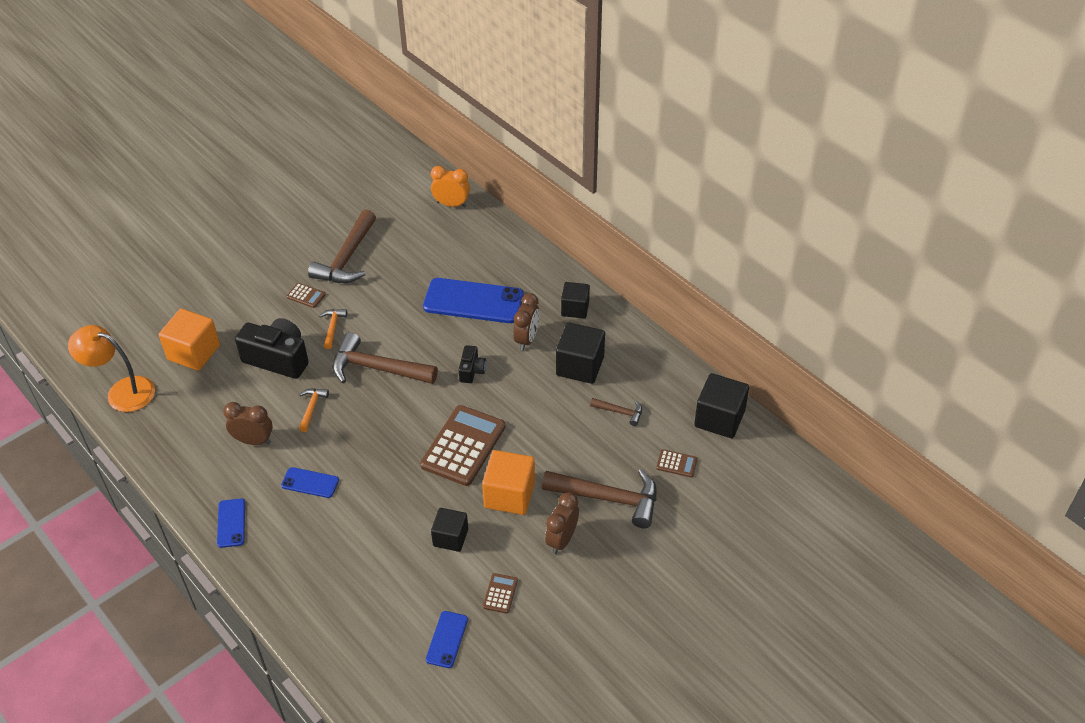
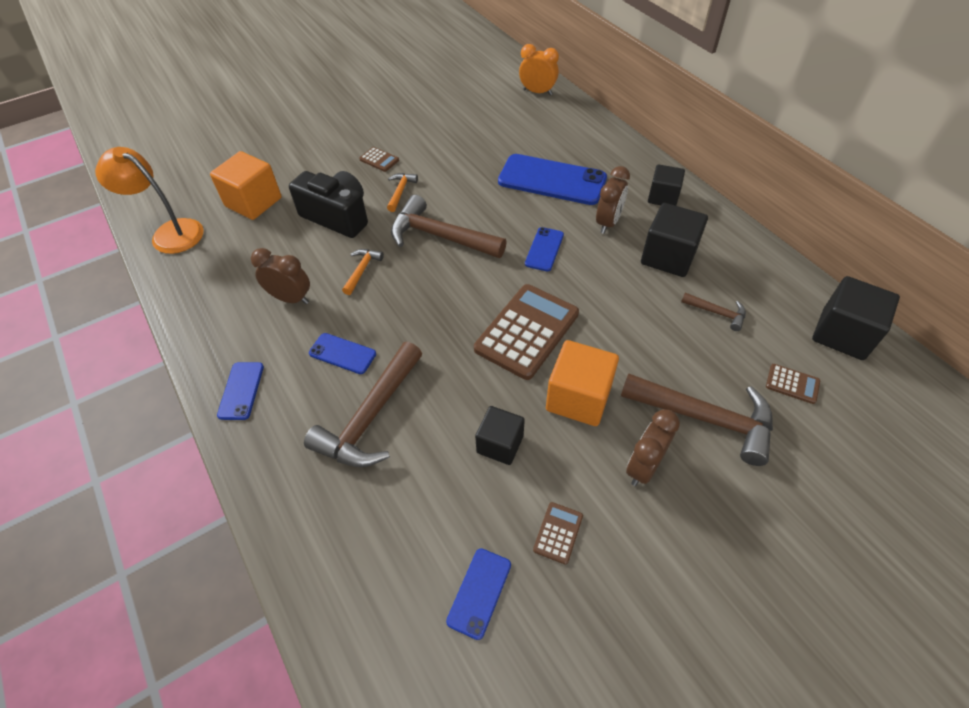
camera: 10 degrees right, 5 degrees up
(347, 258) = (426, 130): brown hammer -> brown hammer (370, 417)
(472, 371) = (544, 249): black camera -> blue phone

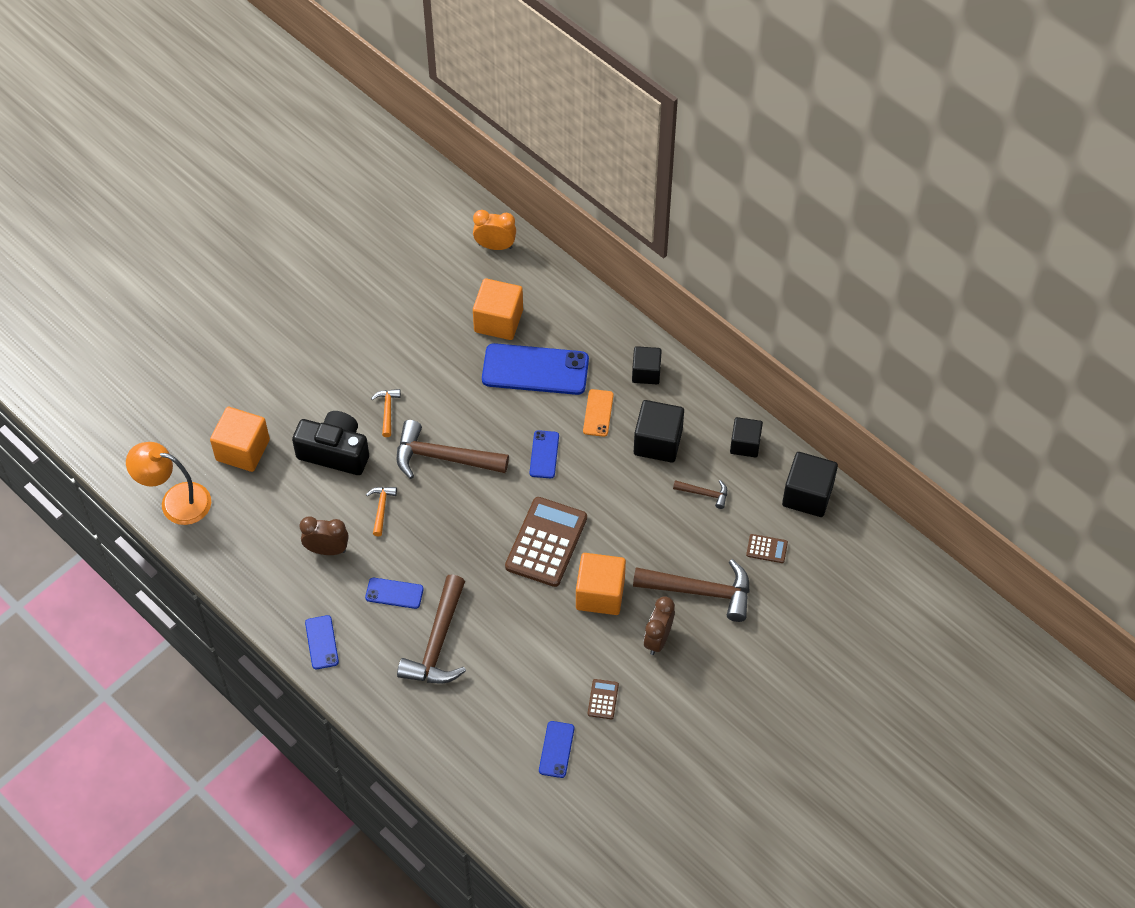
camera: 15 degrees left, 5 degrees up
(379, 160) = (351, 373): brown calculator -> none
(500, 444) = (546, 644): black cube -> black cube (745, 444)
(526, 141) = (498, 321): none -> orange cube
(608, 222) = (598, 413): brown clock -> orange phone

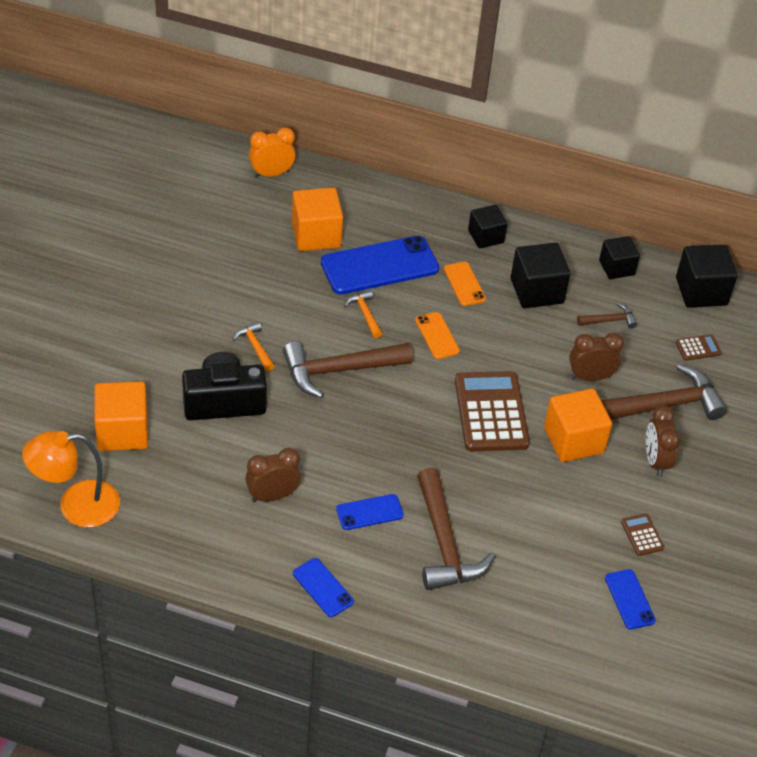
camera: 30 degrees left, 10 degrees down
(381, 508) = (305, 437): orange hammer -> orange hammer (365, 314)
(544, 454) = (437, 336): blue phone -> orange phone
(652, 541) = (590, 377): none -> brown clock

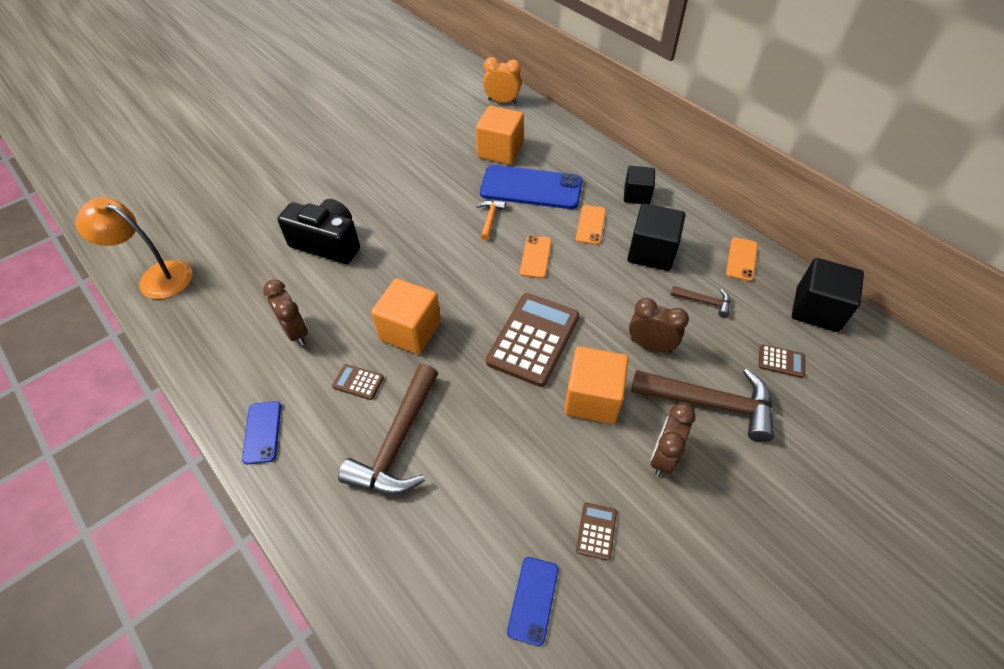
camera: 35 degrees right, 5 degrees up
(122, 431) = (239, 237): orange cube -> orange cube (410, 330)
(255, 346) = (386, 212): orange hammer -> none
(272, 496) = (296, 332): brown clock -> brown clock turned 45 degrees clockwise
(338, 370) = (433, 254): brown hammer -> none
(369, 512) = (358, 382): blue phone -> brown calculator
(616, 268) = (741, 259): black cube -> orange phone

